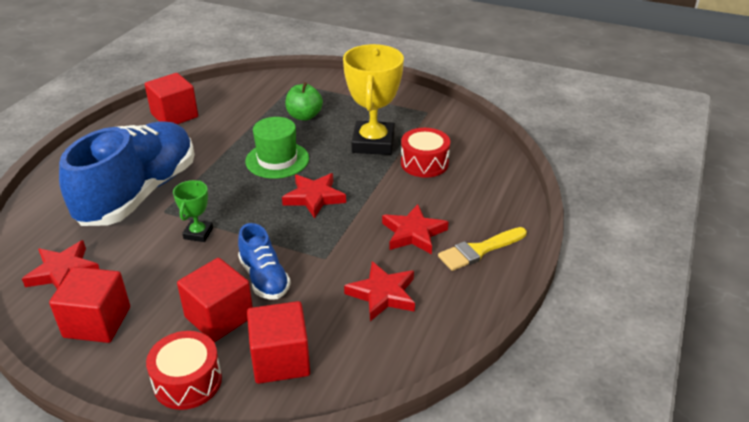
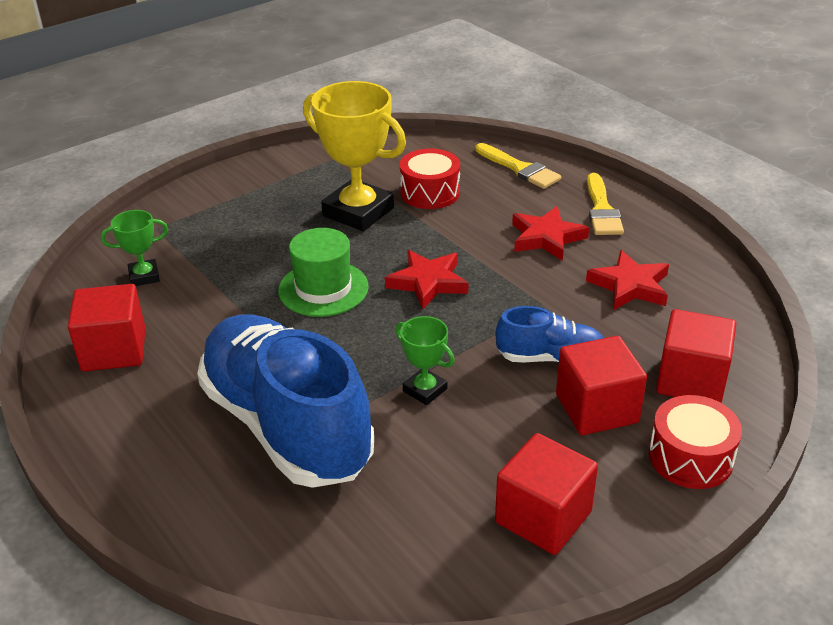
camera: 60 degrees left, 0 degrees up
(63, 272) = (412, 535): red star -> none
(245, 98) = (144, 276): none -> green trophy
(304, 116) = (245, 242): green apple -> none
(498, 192) = (520, 169): none -> yellow brush

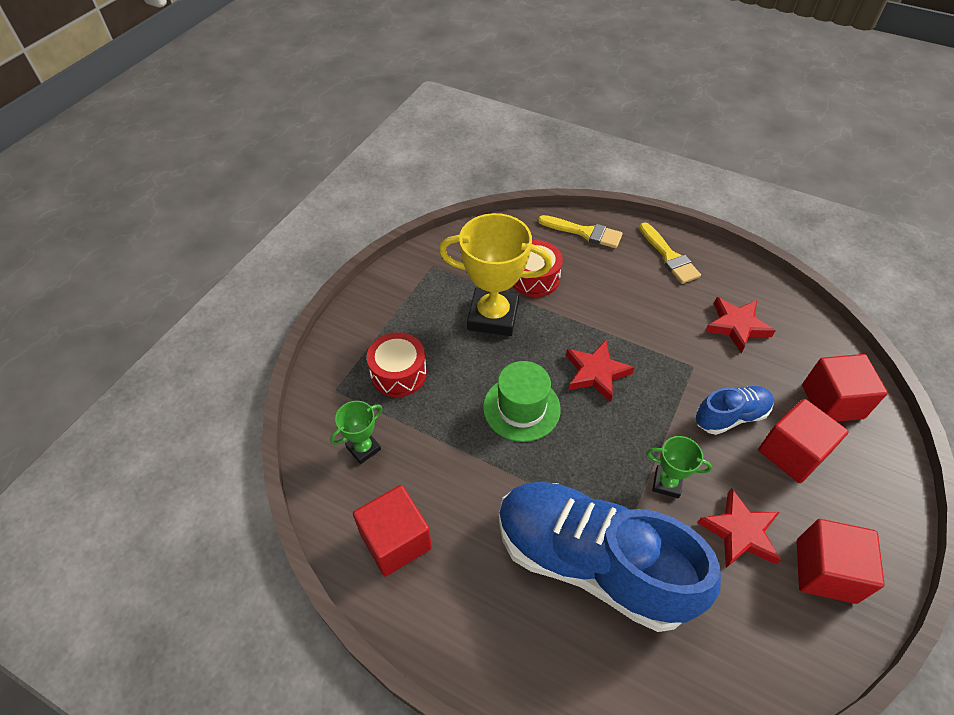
camera: 25 degrees left, 15 degrees up
(546, 238) = (650, 297): red star -> red star (740, 532)
(690, 457) = (877, 473): red drum -> red drum (398, 373)

